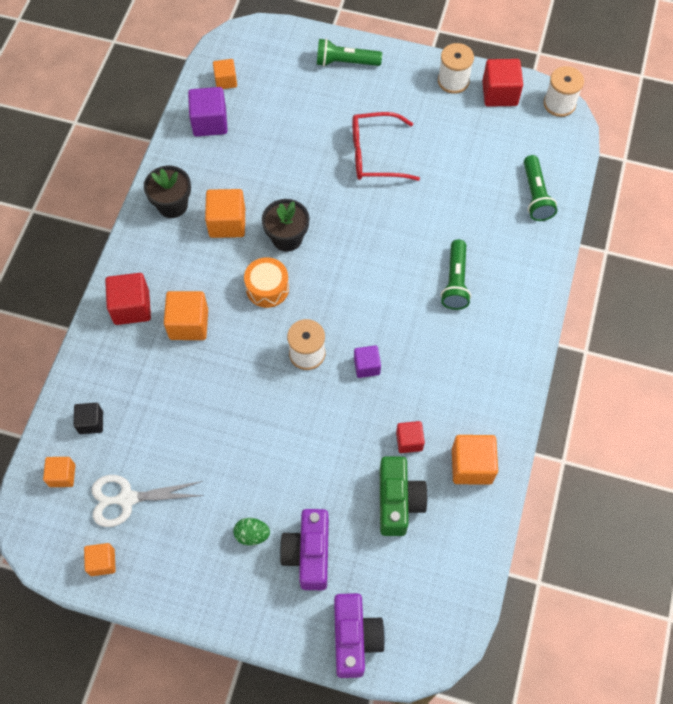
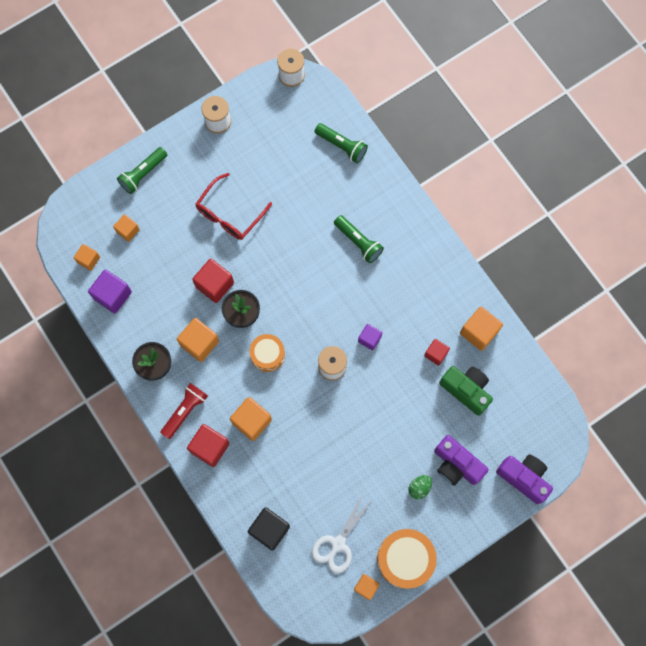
camera: 50 degrees left, 10 degrees up
(62, 475) = (291, 572): orange cube -> orange cube (128, 231)
(91, 422) = (269, 529): black cube -> black cube, size x1.62
(150, 260) = (185, 411): none -> red flashlight
(163, 579) = (405, 559): none -> orange drum
(499, 93) = (252, 102): red cube -> red cube (214, 285)

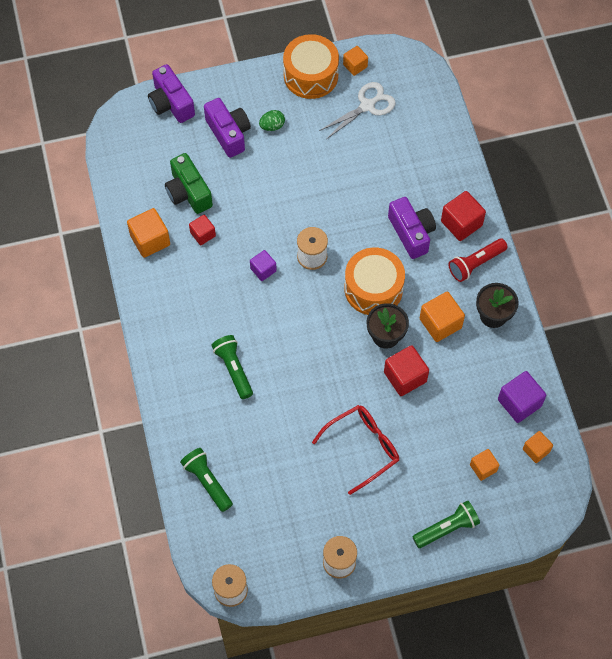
camera: 160 degrees left, 10 degrees down
(252, 421) = (411, 233): orange cube -> purple camera
(267, 355) = (373, 288): orange drum -> orange drum, size x1.57
(269, 529) = (427, 136): black cube -> none

